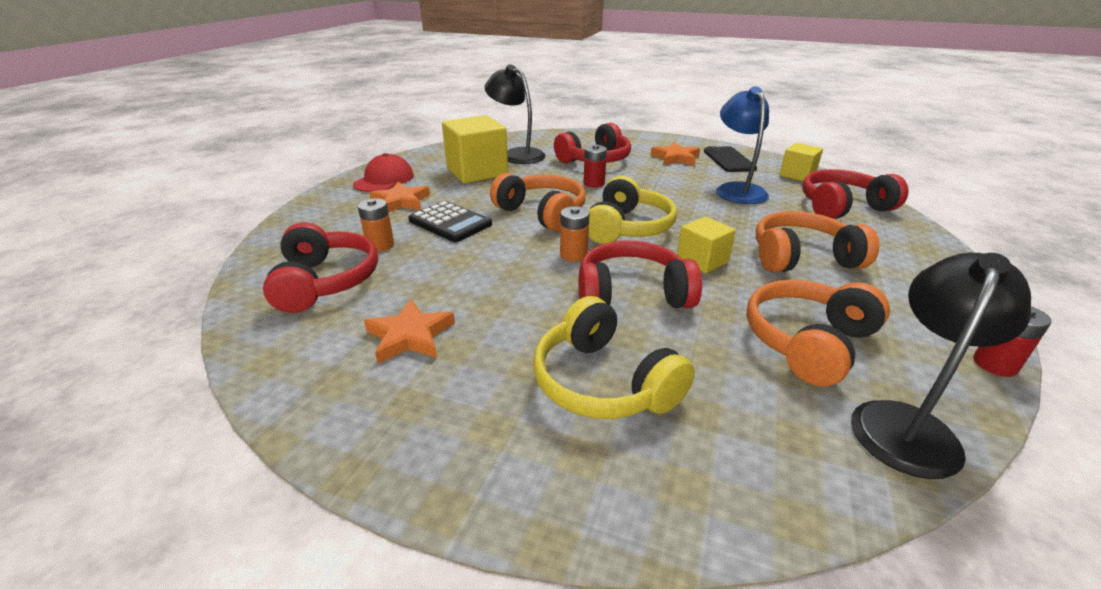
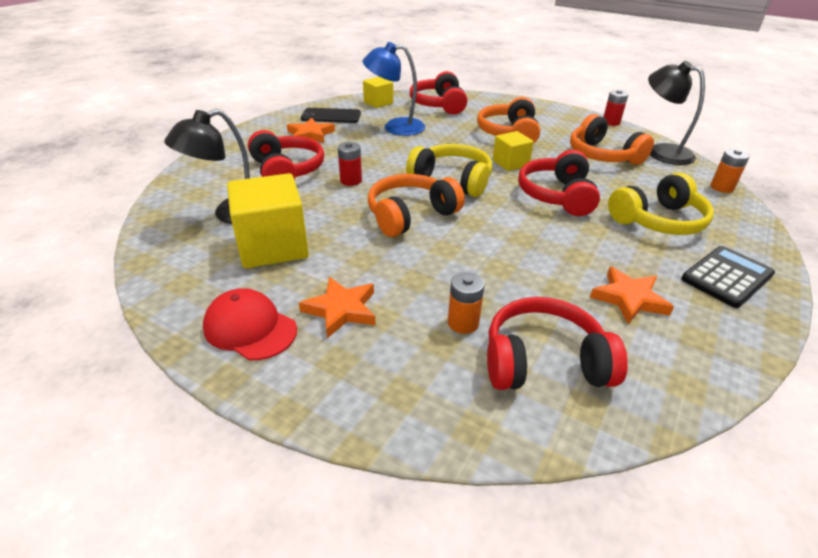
camera: 80 degrees left, 5 degrees up
(450, 222) = (416, 272): black calculator -> black calculator (727, 277)
(573, 255) = (497, 210): orange battery -> orange battery (722, 187)

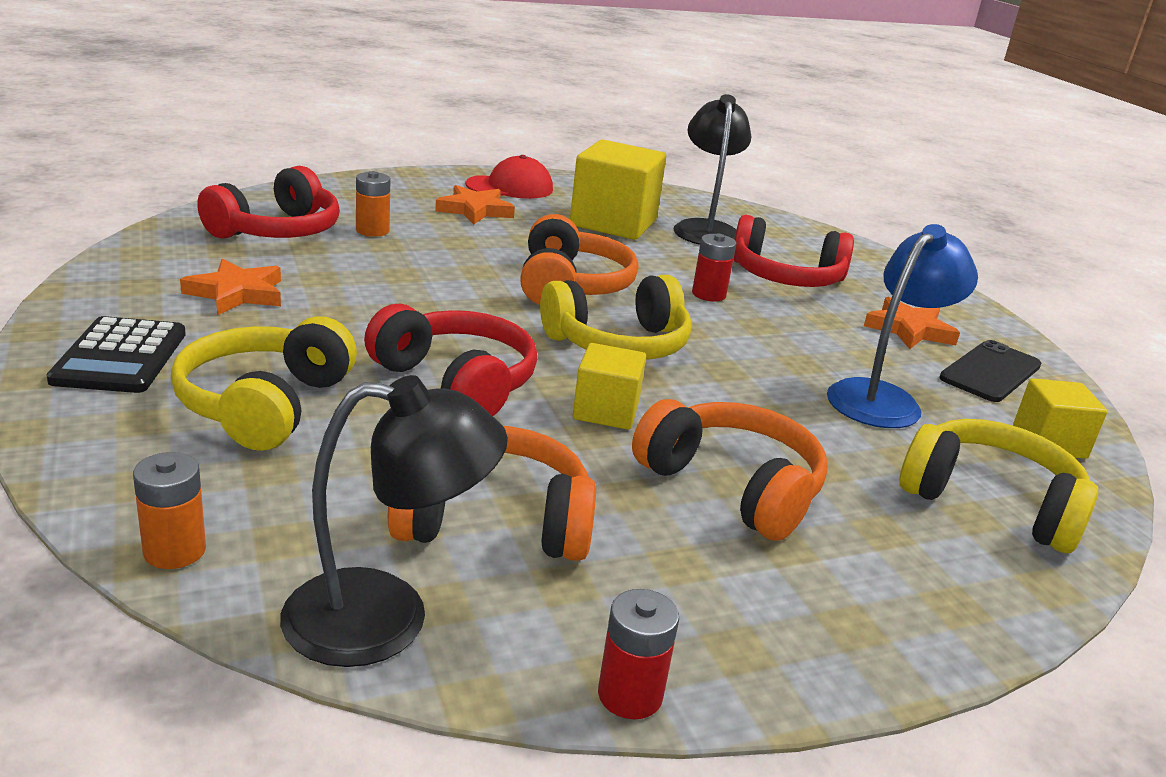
camera: 125 degrees right, 10 degrees down
(439, 104) = (991, 503): red headphones -> yellow headphones

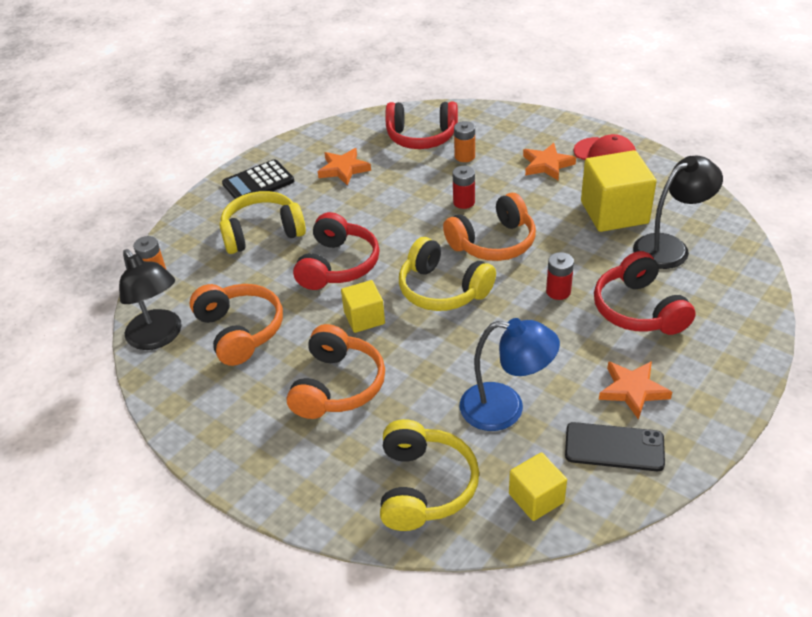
camera: 65 degrees right, 15 degrees up
(630, 695) = (164, 414): red battery -> red battery (464, 202)

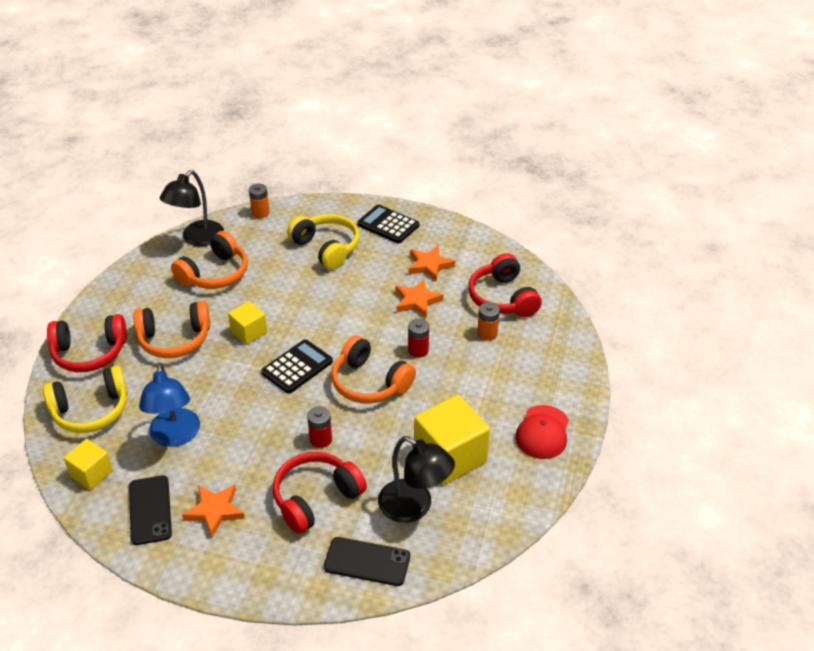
camera: 65 degrees right, 0 degrees up
(337, 265) = (304, 300): red headphones -> red headphones (90, 353)
(443, 289) = (297, 367): yellow headphones -> black calculator
(547, 165) = (503, 392): orange star -> orange star (417, 301)
(728, 290) = (367, 561): none -> black phone

